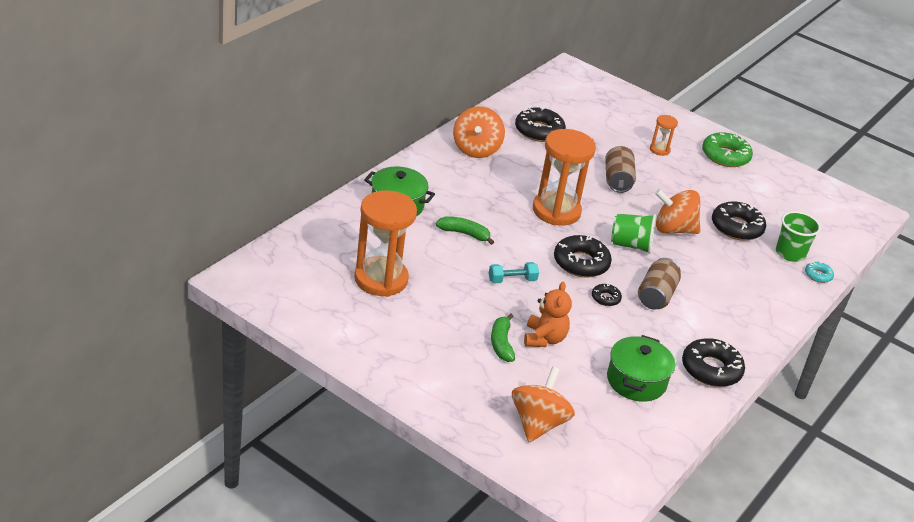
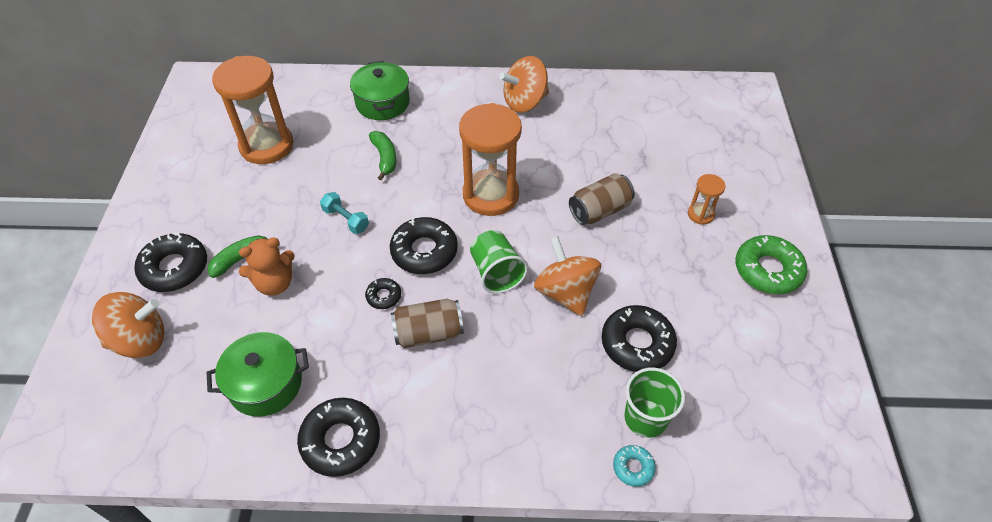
camera: 60 degrees right, 15 degrees up
(539, 131) = (610, 122): black donut -> black donut (174, 268)

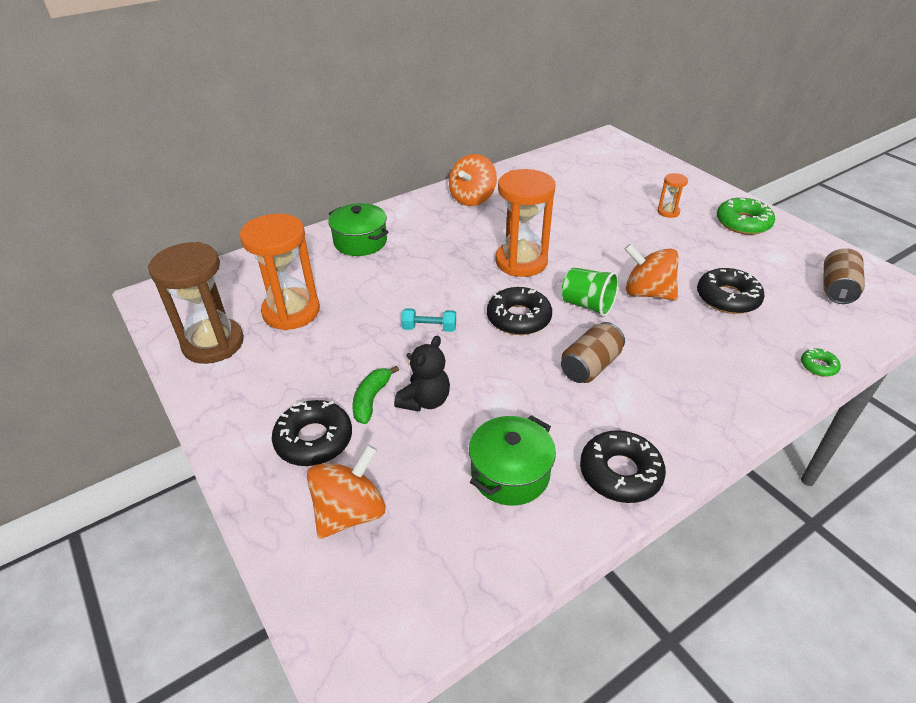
camera: 35 degrees left, 10 degrees down
(191, 145) = (213, 343): none -> brown hourglass
(275, 283) = (425, 400): orange teddy bear -> black teddy bear
(384, 296) = (526, 361): black donut -> none
(385, 158) = (409, 275): green banana -> none
(599, 210) = (606, 237): brown can -> brown can (836, 289)
(633, 467) = (818, 366): turquoise donut -> green donut
(645, 418) = (787, 335): green cup -> none

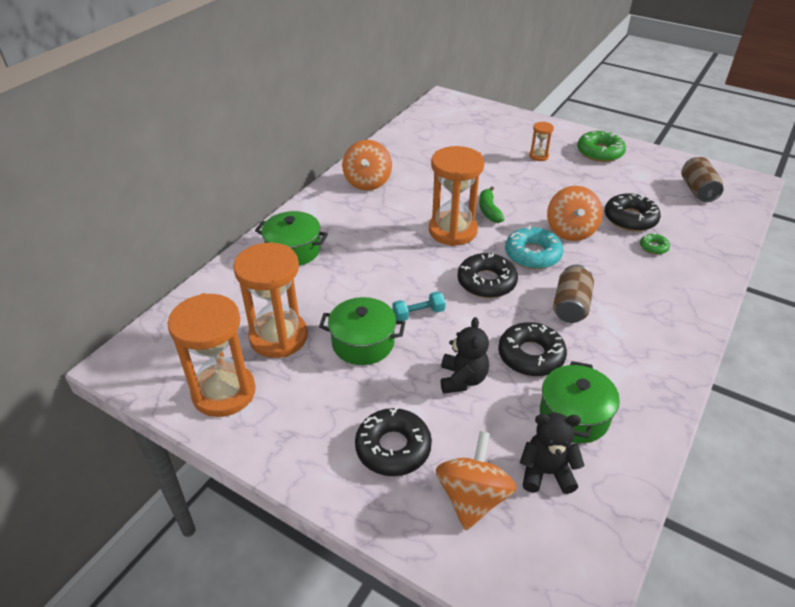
camera: 25 degrees left, 0 degrees up
(213, 343) = (224, 392): brown hourglass -> orange hourglass
(359, 339) = (363, 343): none -> green pot
(371, 399) = (416, 394): green banana -> green banana (489, 210)
(439, 517) = (546, 472): none -> black teddy bear
(587, 305) = (532, 254): green cup -> turquoise donut
(620, 473) = (651, 385): black donut -> black donut (530, 355)
(647, 293) = (570, 231): orange spinning top -> orange spinning top turned 90 degrees counterclockwise
(818, 366) = (724, 255): green donut -> green donut (653, 247)

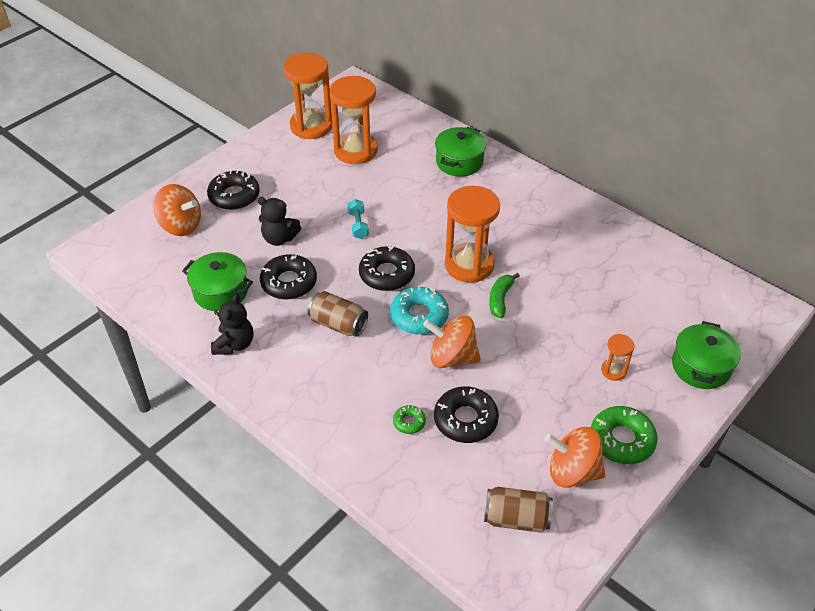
camera: 100 degrees right, 5 degrees up
(363, 343) = (335, 191): green pot -> green pot (701, 367)
(367, 182) = (564, 216): orange spinning top -> orange spinning top (572, 471)
(489, 210) = (500, 299): green banana -> green banana turned 75 degrees counterclockwise
(546, 472) = (181, 264): black teddy bear -> black teddy bear (234, 344)

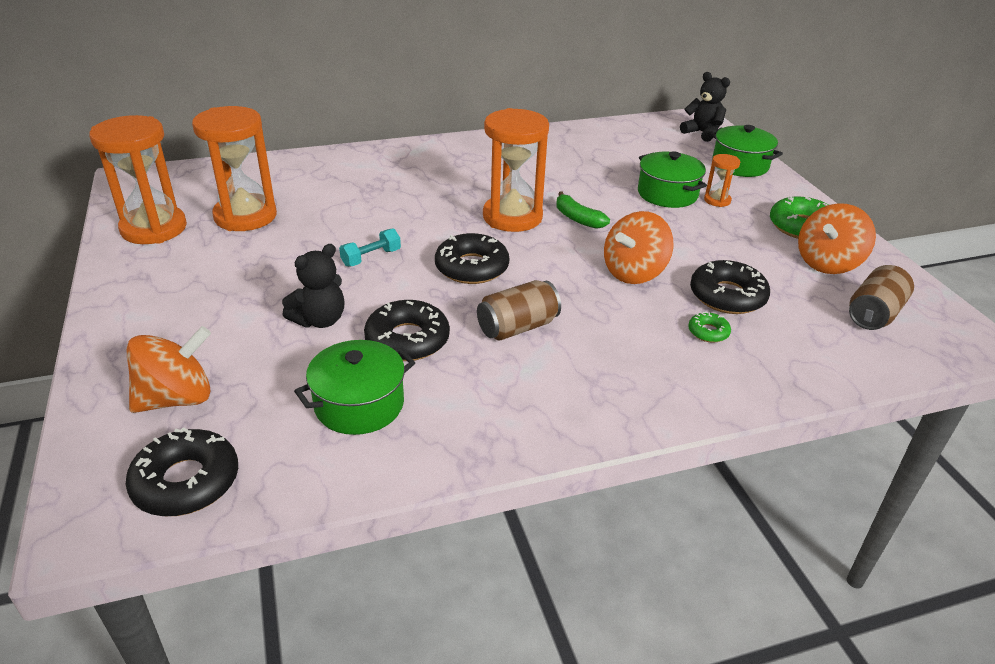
camera: 60 degrees left, 10 degrees down
(234, 196) = (188, 329): black donut -> black donut (186, 482)
(234, 344) = (472, 425): black teddy bear -> black teddy bear (702, 133)
(358, 225) = (371, 257): turquoise dumbbell -> turquoise dumbbell turned 60 degrees counterclockwise
(419, 316) = (556, 270): turquoise donut -> none
(459, 162) = (357, 169): green pot -> green pot (667, 194)

